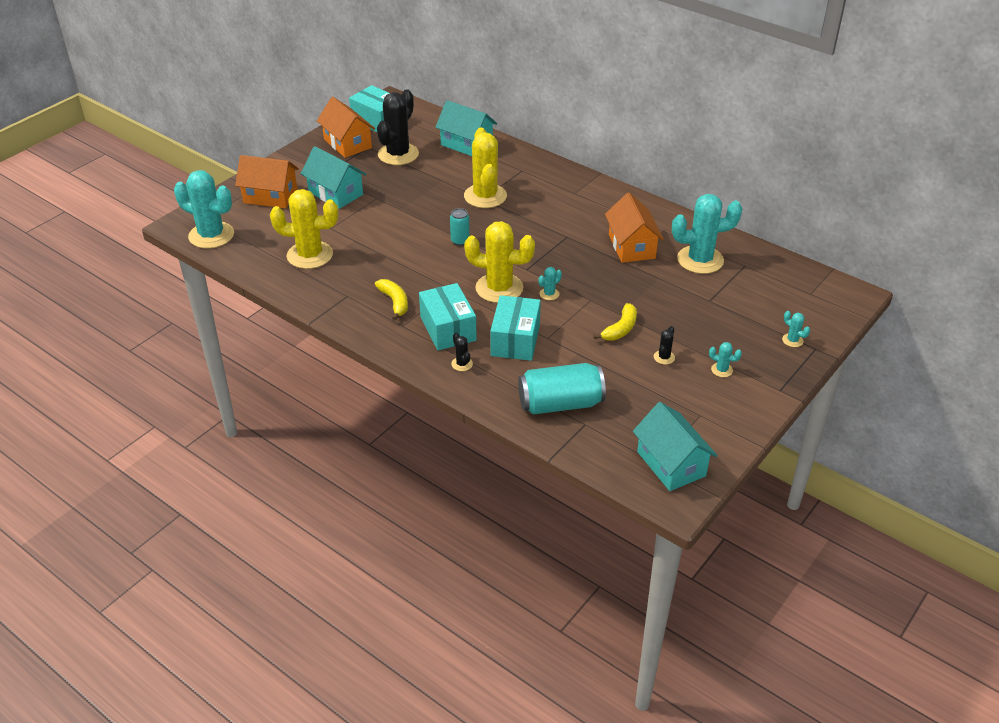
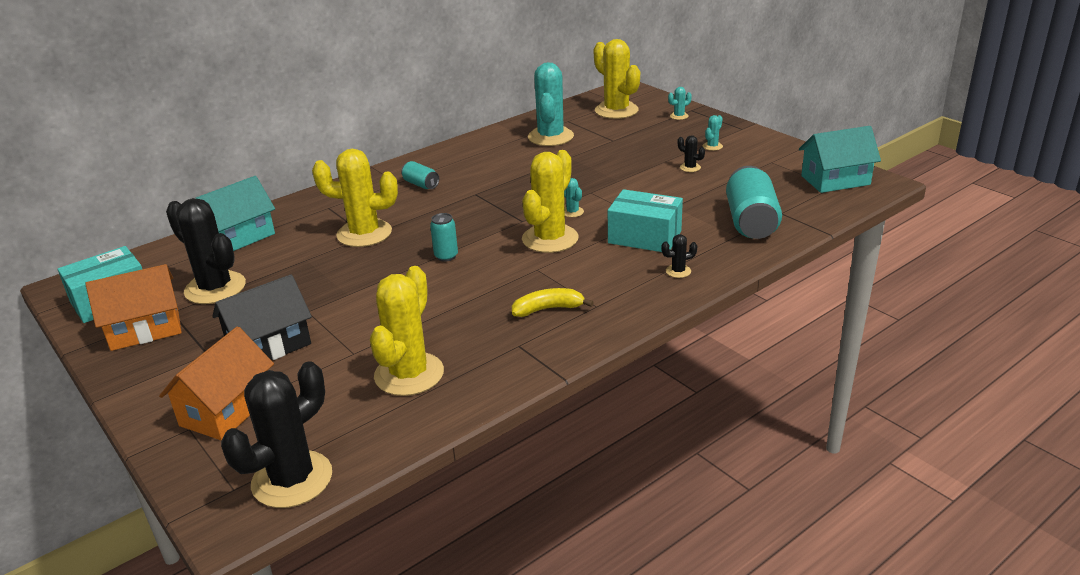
camera: 75 degrees left, 10 degrees down
(211, 235) = (292, 479): turquoise cactus -> black cactus
(335, 193) = (269, 345): turquoise house -> black house
(448, 329) = (612, 275): turquoise box -> none
(574, 205) = (421, 184): none -> turquoise can
(620, 329) = (642, 182): yellow banana -> none
(632, 246) = (512, 164): orange house -> none
(786, 294) = (616, 110): none -> yellow cactus

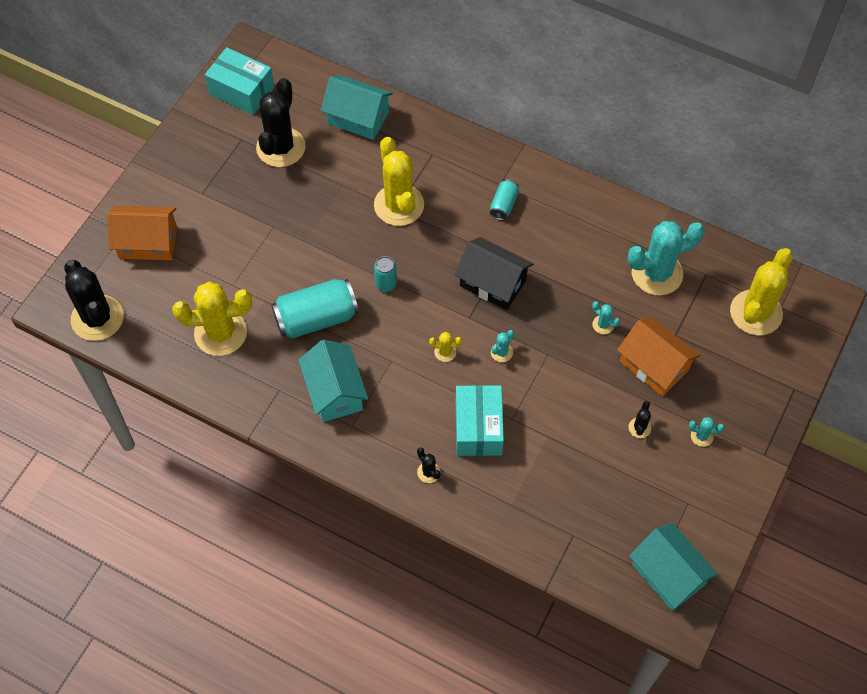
camera: 65 degrees right, 30 degrees up
(145, 329) = (215, 137): orange house -> orange house (654, 365)
(269, 345) = (223, 226): black house -> black house (493, 283)
(292, 479) = (97, 318): black cactus -> black cactus turned 45 degrees clockwise
(548, 309) = (334, 392): yellow banana -> turquoise house
(550, 239) = (445, 352): yellow cactus -> yellow cactus, size x0.42
(679, 116) = (769, 381): turquoise cactus -> turquoise cactus (603, 325)
(751, 222) = (543, 512): turquoise can -> turquoise can (316, 318)

